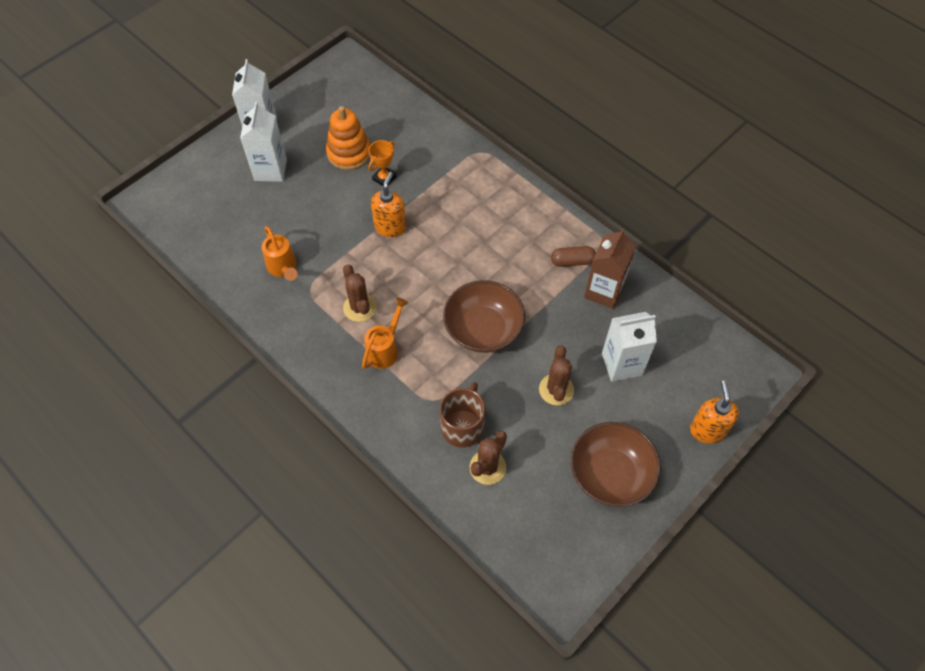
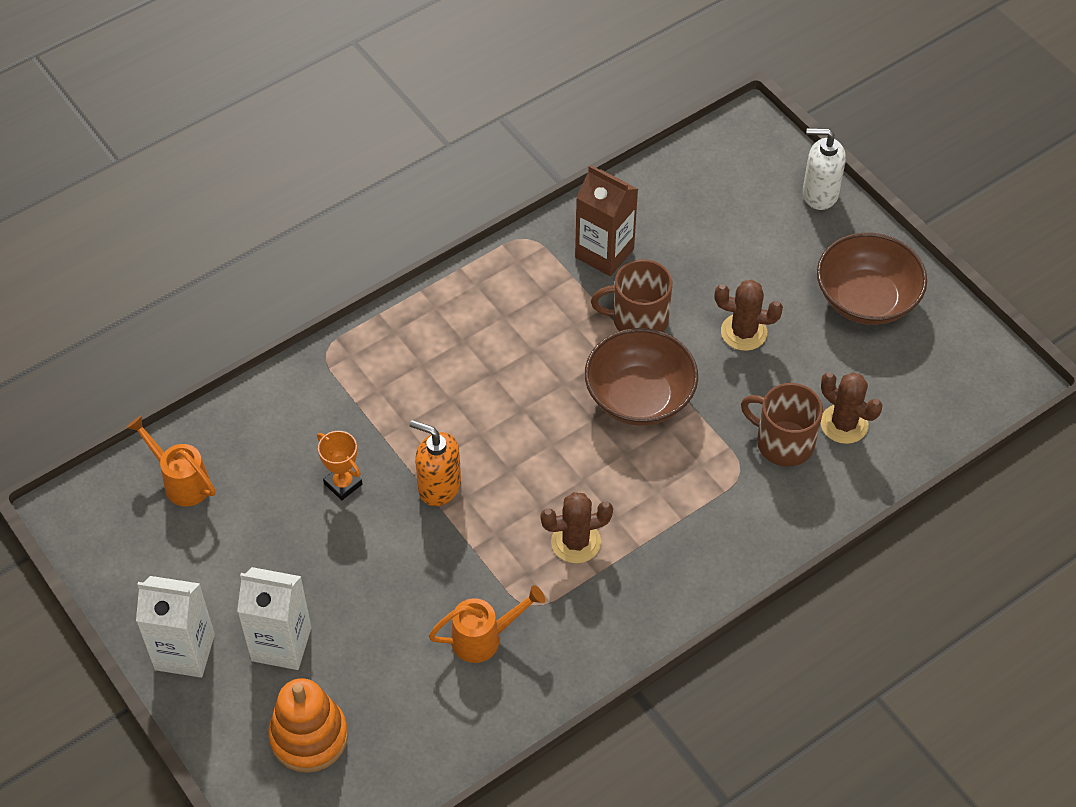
camera: 80 degrees left, 5 degrees down
(349, 153) = (278, 527): orange stacking toy -> orange stacking toy (309, 737)
(385, 349) = (651, 517): orange watering can -> orange watering can (181, 481)
(550, 320) = (638, 320): none -> brown mug
(572, 261) = (549, 278): brown capsule -> none
(622, 364) = (717, 257): white carton -> none
(707, 430) = (819, 194): orange soap dispenser -> white soap dispenser

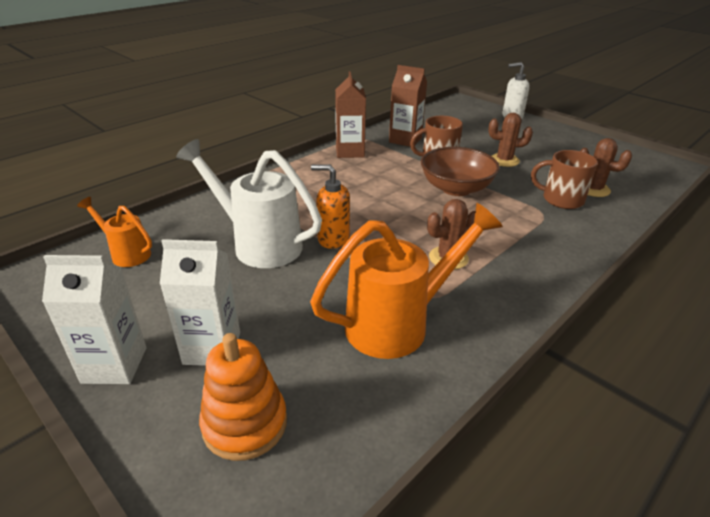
camera: 10 degrees left, 20 degrees down
(343, 484) = (258, 244): orange trophy -> white watering can
(484, 638) = (399, 323): orange watering can -> orange watering can, size x1.85
(505, 279) = (350, 152): none -> brown carton
(866, 299) = (565, 145): brown bowl -> none

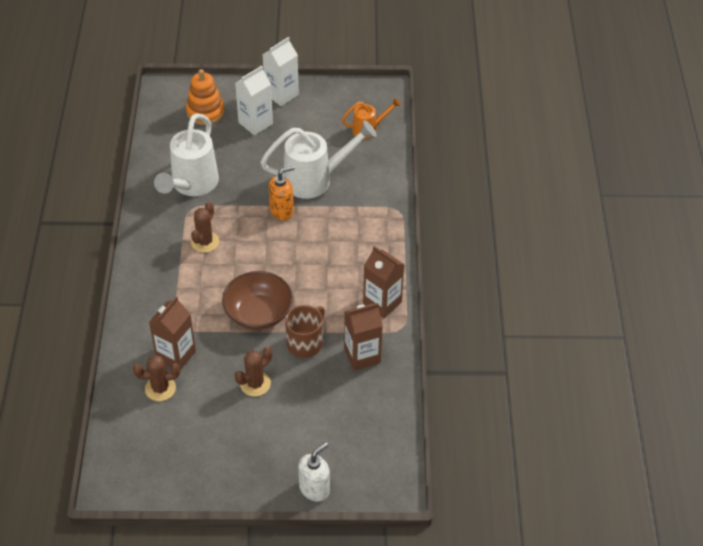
camera: 135 degrees right, 15 degrees up
(399, 323) = (191, 185): orange watering can -> white watering can
(561, 199) = (176, 355): brown mug -> brown carton

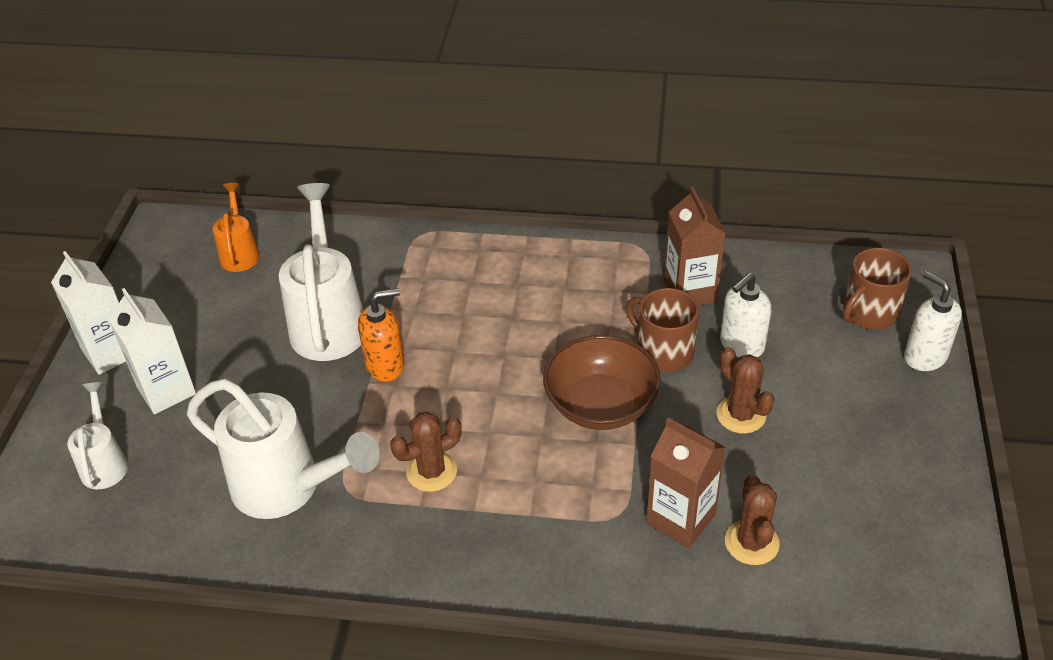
camera: 80 degrees left, 5 degrees down
(205, 112) = (105, 462): orange stacking toy -> white watering can
(205, 242) = (431, 471): brown cactus -> brown cactus turned 60 degrees counterclockwise
(282, 211) = (385, 365): orange soap dispenser -> orange soap dispenser turned 90 degrees clockwise
(315, 384) = (741, 345): none -> white soap dispenser
(353, 458) = (869, 313): none -> brown mug
(382, 303) = (595, 264): brown carton -> none

